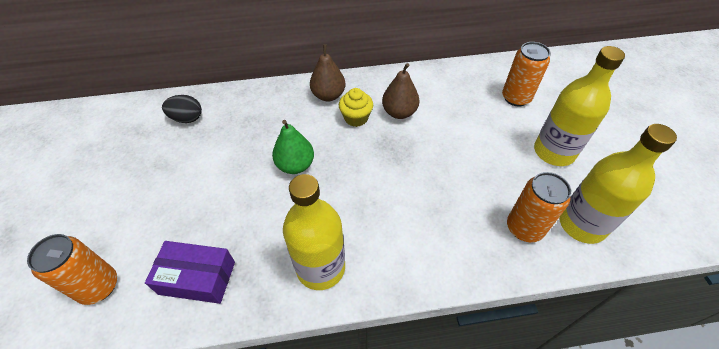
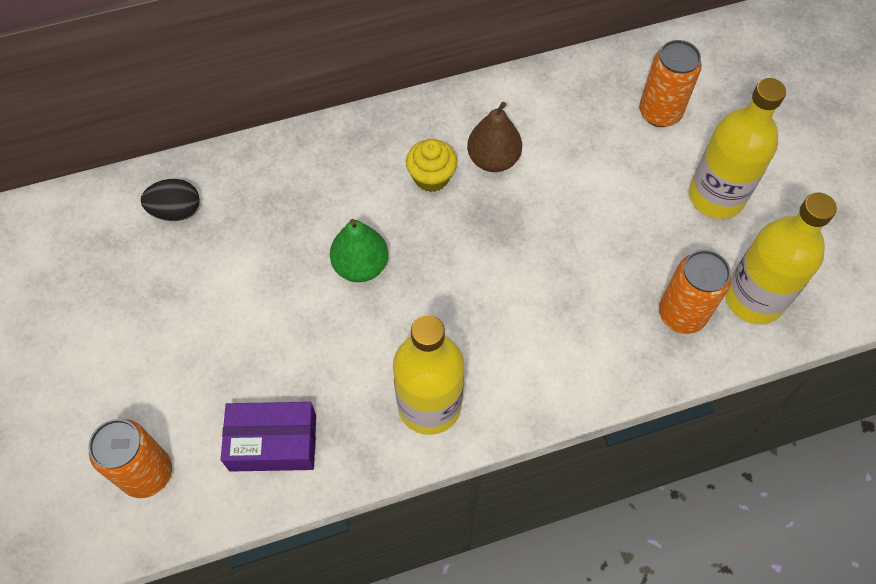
camera: 10 degrees left, 10 degrees up
(328, 95) = (382, 143): brown pear -> none

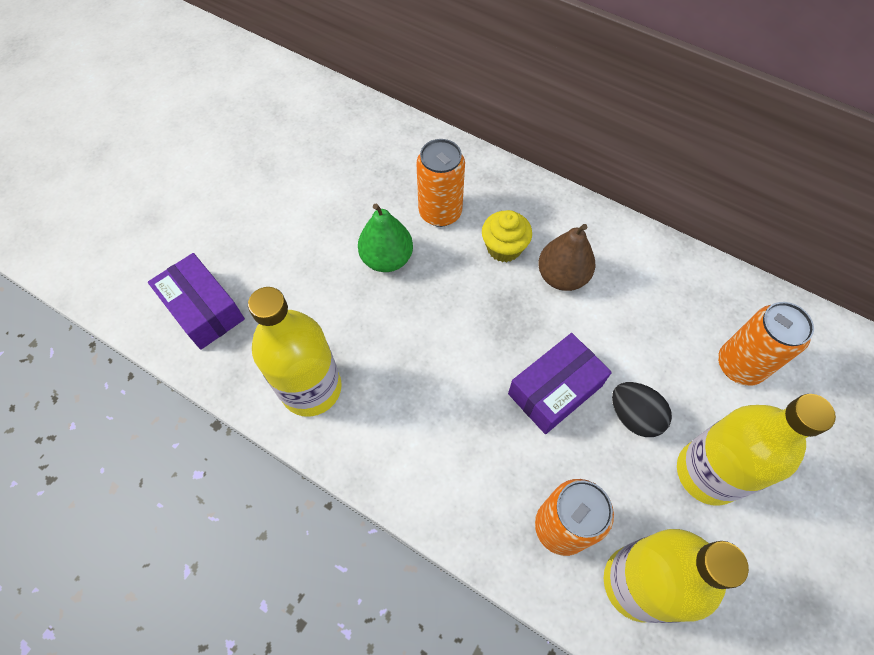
camera: 50 degrees right, 0 degrees up
(147, 473) = (127, 254): orange can -> orange can (440, 212)
(176, 211) = (331, 127): black egg -> black egg (634, 416)
(580, 238) = (555, 390): none -> purple box

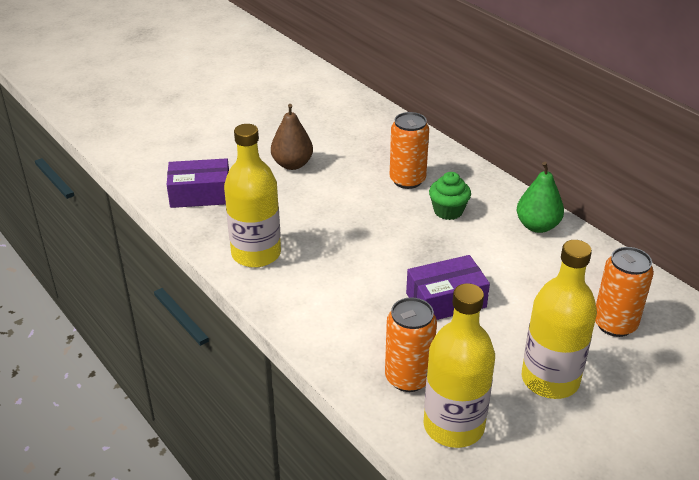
camera: 20 degrees right, 25 degrees down
(203, 309) = (200, 194): purple box -> purple box turned 75 degrees counterclockwise
(387, 259) = (351, 197): green pear -> green pear (537, 226)
(504, 248) = (448, 211): yellow cupcake -> green cupcake
(562, 276) = (487, 237): brown pear -> brown pear (292, 164)
(634, 416) = (504, 331): black egg -> none

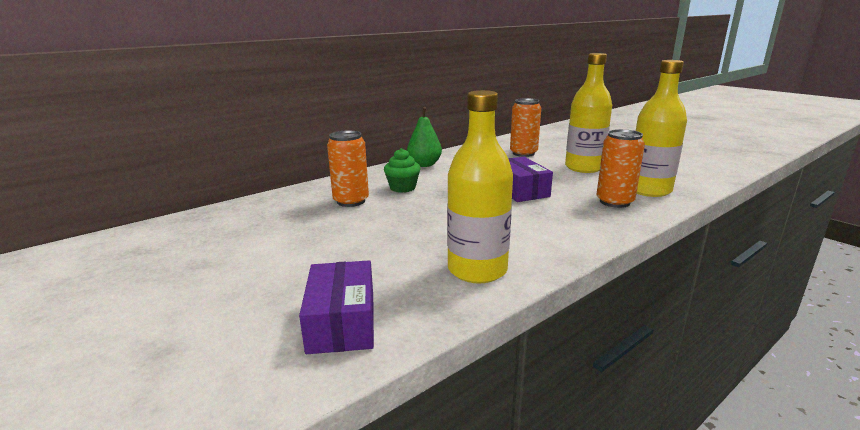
camera: 90 degrees left, 15 degrees down
(292, 164) = (294, 257): brown pear -> none

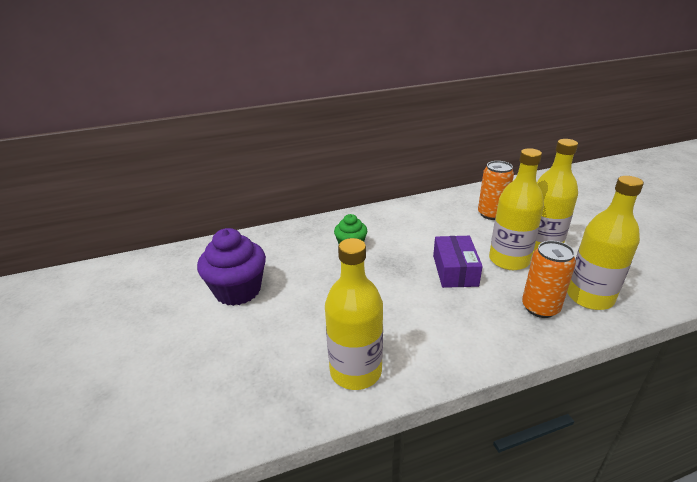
camera: 20 degrees right, 10 degrees up
(294, 235) = (238, 290): none -> purple cupcake
(342, 322) = (224, 402): purple box -> none
(351, 201) = (300, 256): orange can -> none
(424, 165) = (387, 216): green pear -> none
(563, 178) = (509, 260): none -> yellow bottle

